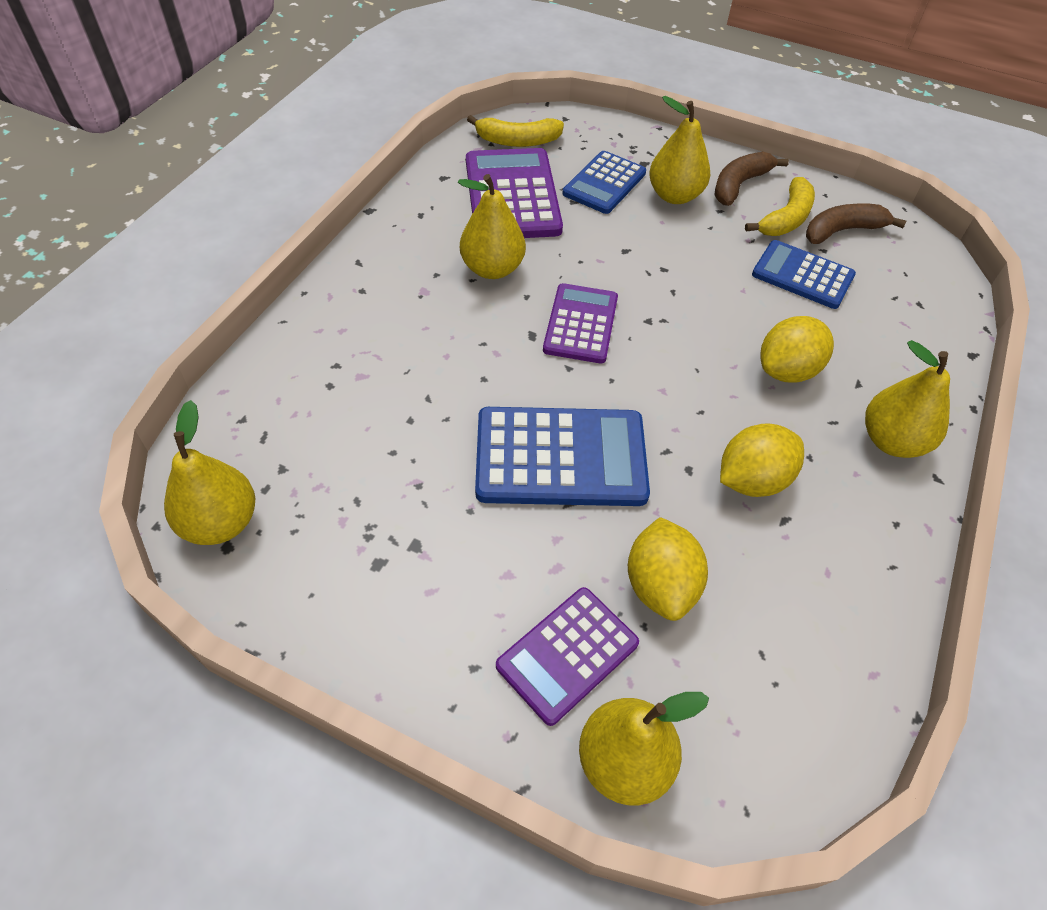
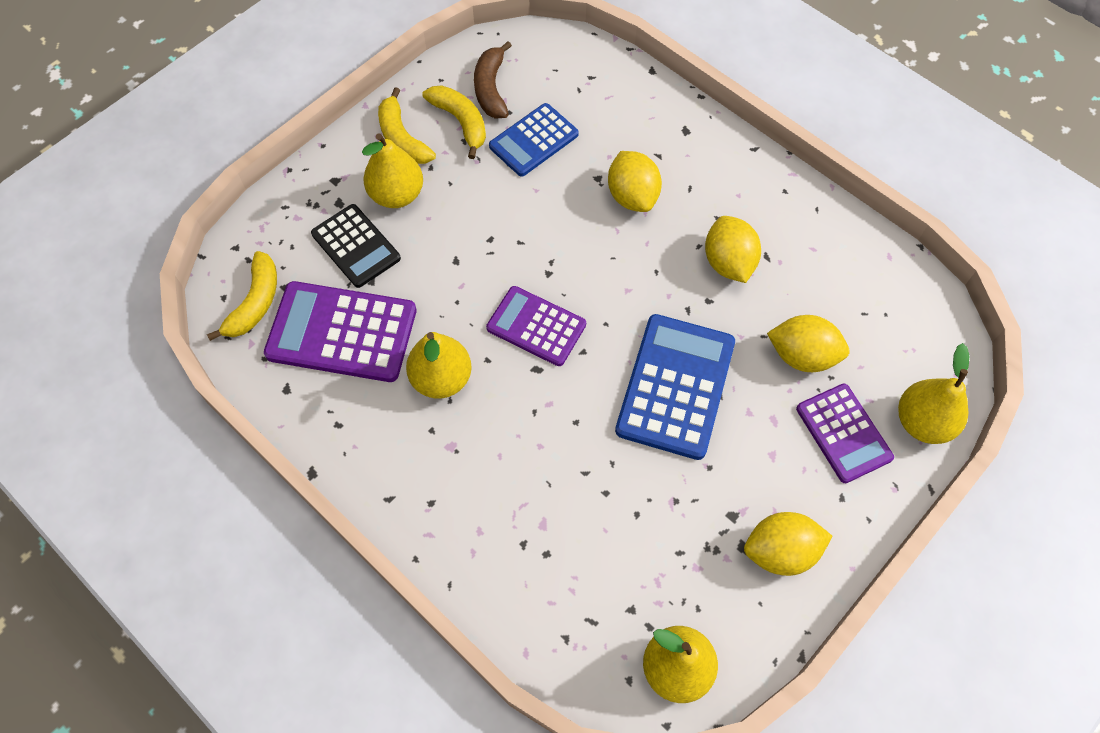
camera: 70 degrees left, 10 degrees up
(382, 605) = (780, 551): none -> yellow lemon
(604, 183) = (356, 246): blue calculator -> black calculator
(739, 185) = (402, 138): brown banana -> yellow banana
(891, 441) = (716, 160): yellow pear -> none

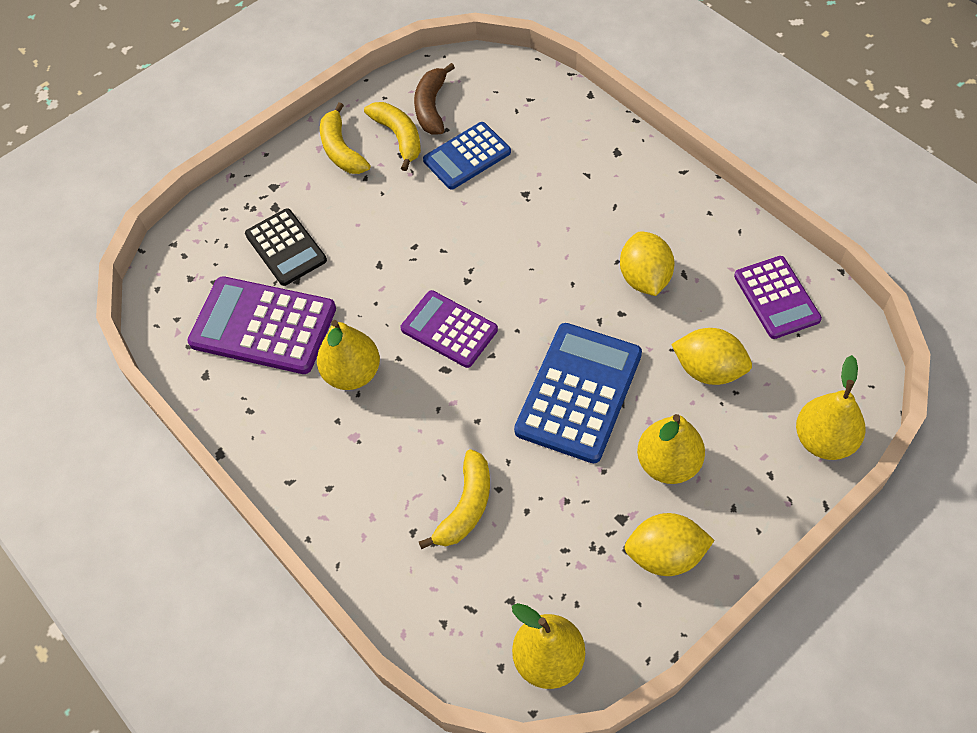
camera: 10 degrees right, 5 degrees down
(255, 303) = (186, 295): yellow banana -> yellow banana (466, 506)
(397, 195) = (330, 202): yellow pear -> yellow pear (668, 463)
(632, 196) = (557, 212): yellow lemon -> none
(843, 433) = (742, 446): purple calculator -> purple calculator (776, 298)

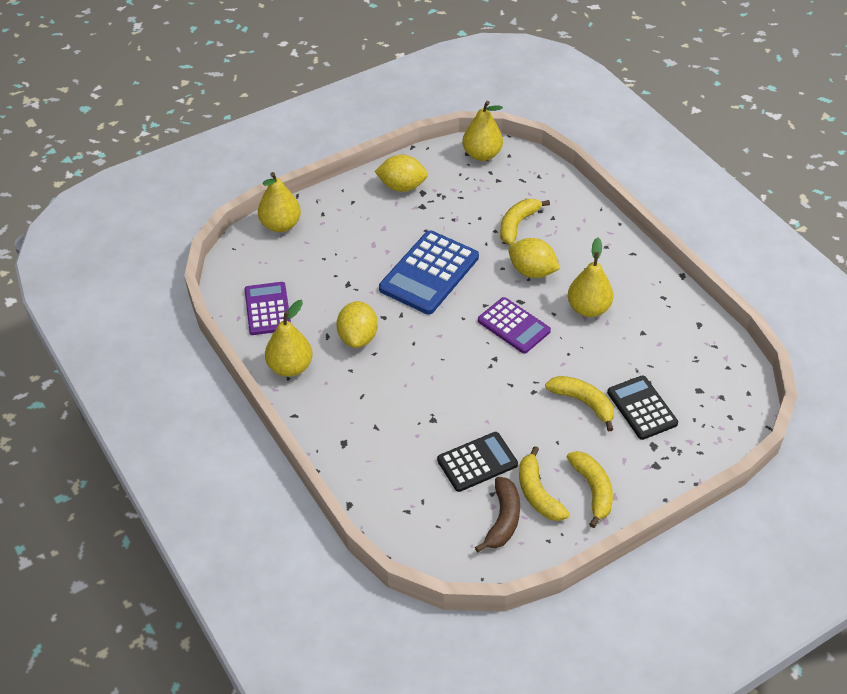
camera: 175 degrees left, 10 degrees down
(263, 326) = (657, 350): purple calculator -> none
(354, 242) = (583, 403): none -> yellow banana
(467, 156) = (477, 462): blue calculator -> black calculator
(668, 463) = (383, 227): yellow pear -> yellow pear (290, 367)
(708, 370) = (336, 273): yellow lemon -> yellow lemon (532, 271)

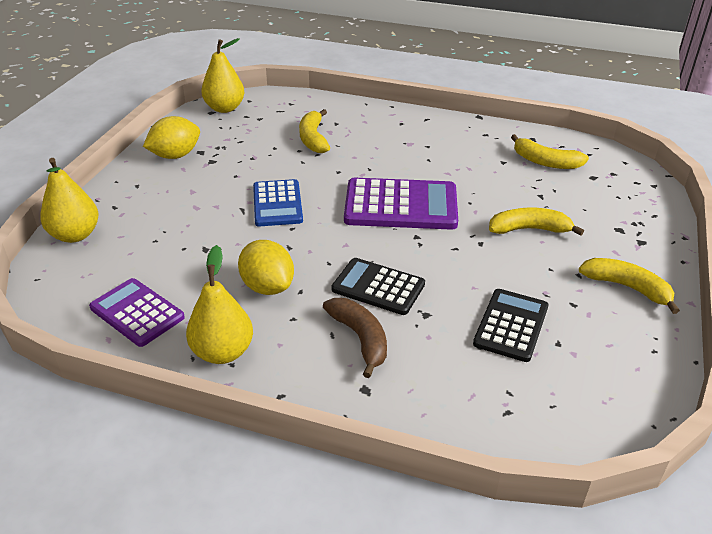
camera: 40 degrees left, 10 degrees down
(429, 273) = (277, 204): blue calculator -> blue calculator, size x0.64
(503, 519) = (597, 359): brown banana -> brown banana (360, 338)
(513, 326) = (401, 205): purple calculator -> purple calculator, size x1.55
(532, 271) = (366, 163): yellow lemon -> none
(537, 493) = (592, 318): yellow banana -> yellow banana (545, 162)
(588, 308) = (443, 166): yellow pear -> none
(642, 408) = (574, 209): black calculator -> black calculator (378, 287)

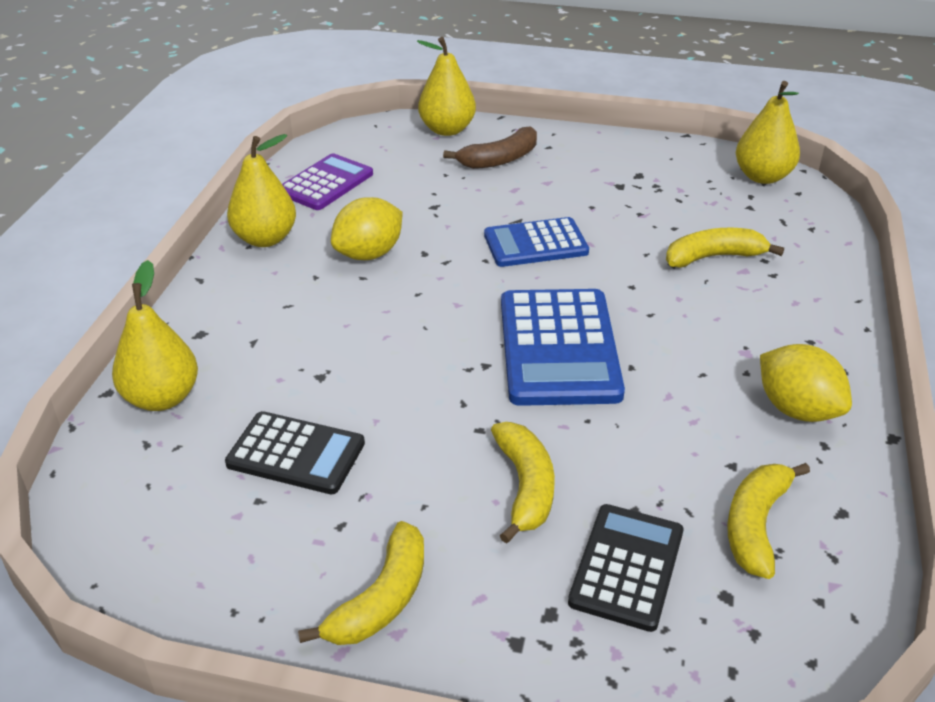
camera: 85 degrees right, 0 degrees up
(175, 155) = (622, 159): yellow lemon -> yellow lemon (797, 409)
(360, 338) = (279, 325): brown banana -> brown banana (499, 159)
(378, 287) = (371, 335): black calculator -> black calculator (626, 567)
(401, 205) = (559, 348): purple calculator -> blue calculator
(452, 407) = (162, 398): none -> yellow pear

